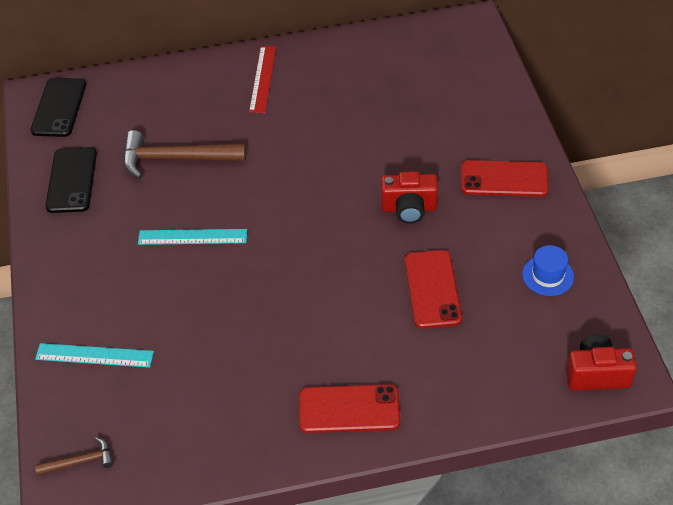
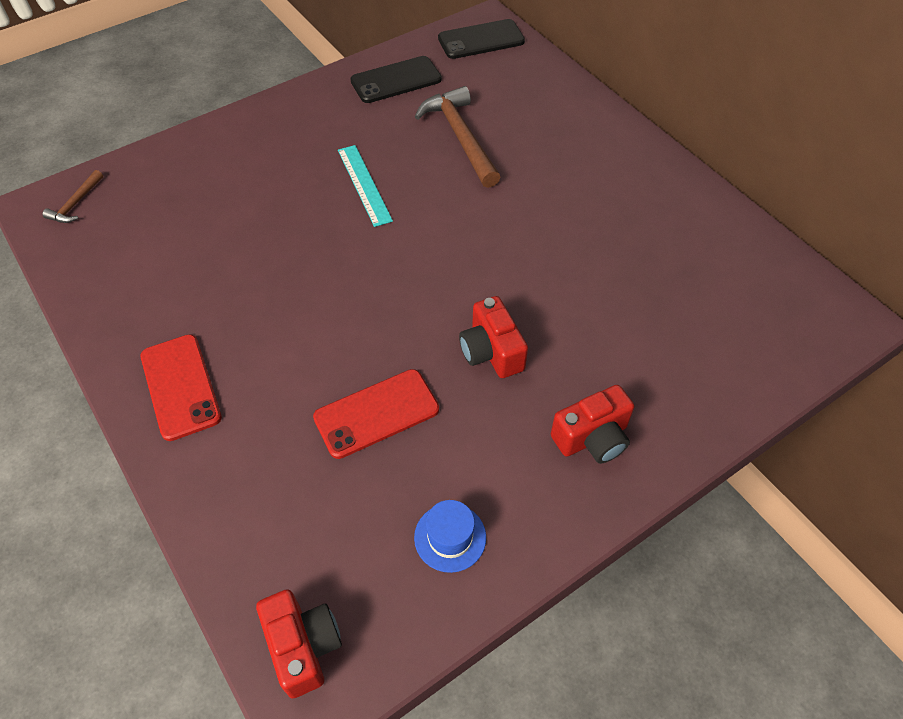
camera: 65 degrees right, 5 degrees up
(80, 461) = (76, 203): brown hammer -> brown hammer turned 60 degrees clockwise
(94, 355) = (195, 170): turquoise ruler -> none
(262, 79) = (613, 161): red ruler -> none
(504, 179) = (592, 438): red phone -> red camera

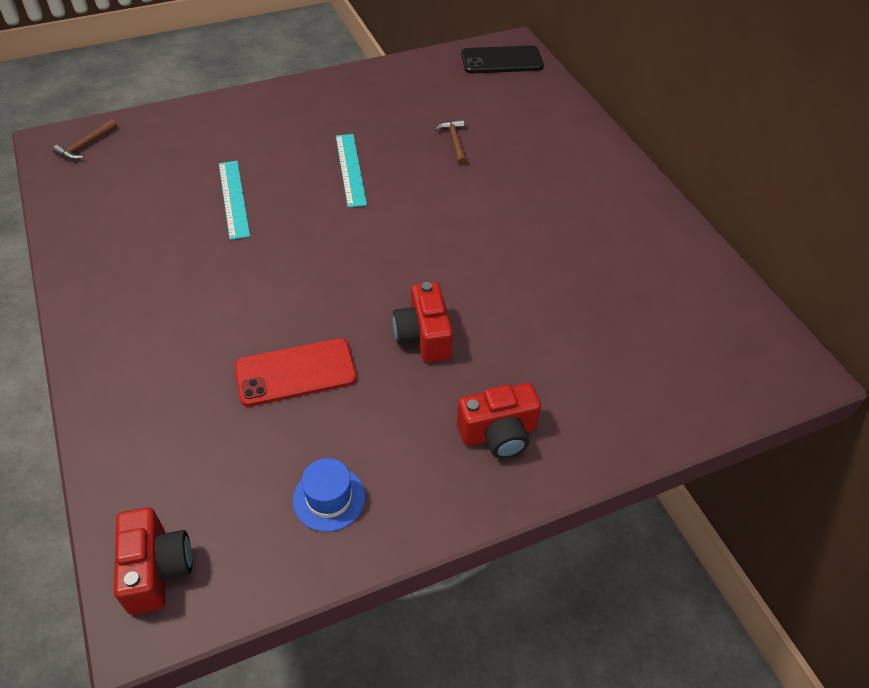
camera: 10 degrees right, 5 degrees down
(180, 386) = (124, 316): red phone -> none
(253, 237) = (233, 199): none -> turquoise ruler
(396, 80) = (410, 84): black phone -> none
(460, 137) = (455, 142): brown hammer -> brown hammer, size x0.50

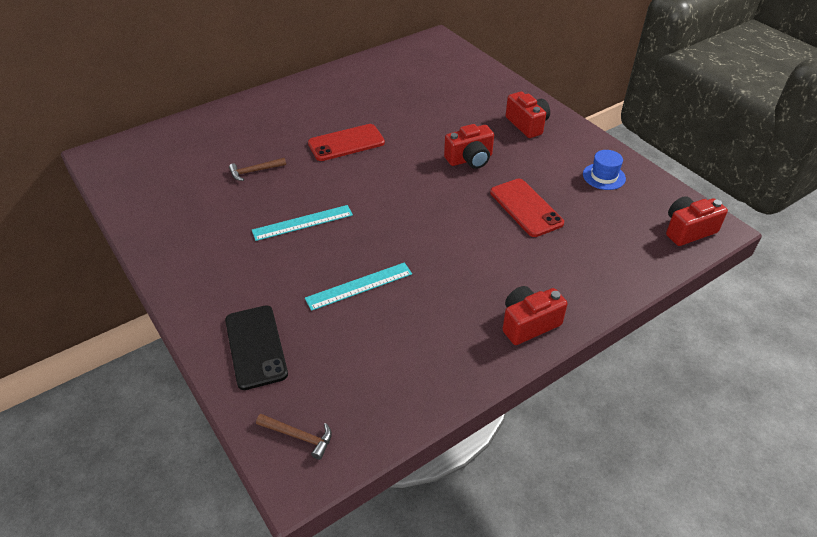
camera: 100 degrees left, 5 degrees down
(103, 319) = (528, 324): none -> red camera
(493, 219) = (346, 143): none -> red phone
(501, 61) = (125, 159): black phone -> black phone (256, 347)

